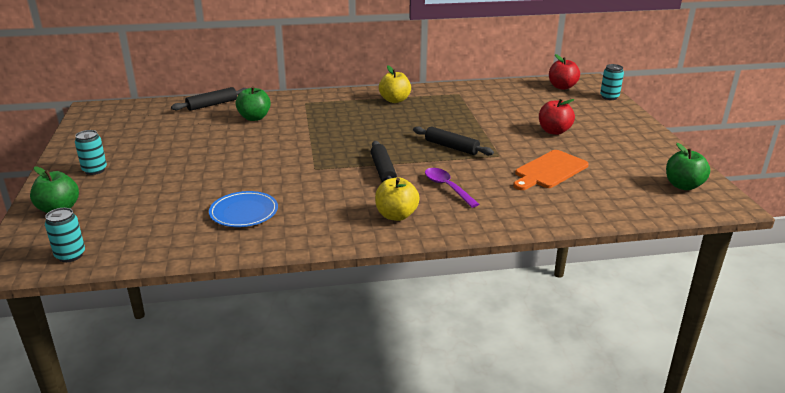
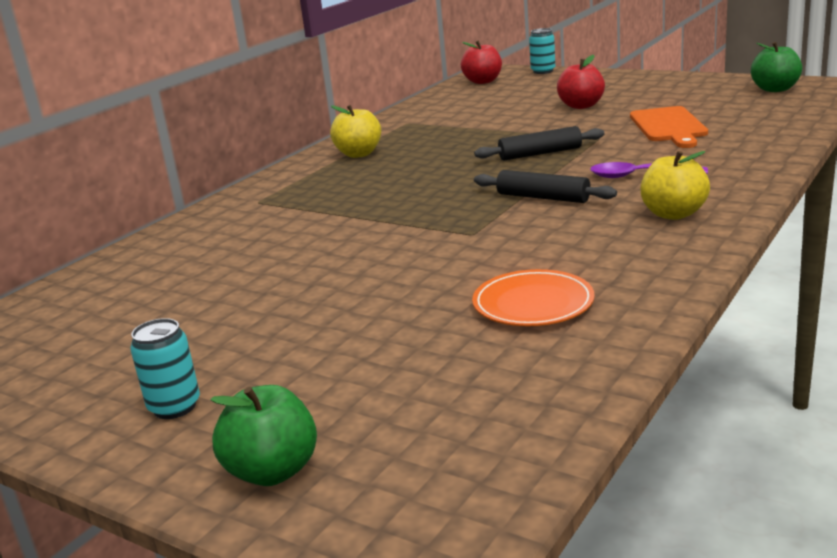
camera: 45 degrees left, 5 degrees down
(70, 255) = (479, 485): turquoise can -> none
(212, 105) = (126, 263): black rolling pin -> none
(244, 212) = (533, 304): blue plate -> orange plate
(254, 118) = (237, 242): green apple -> none

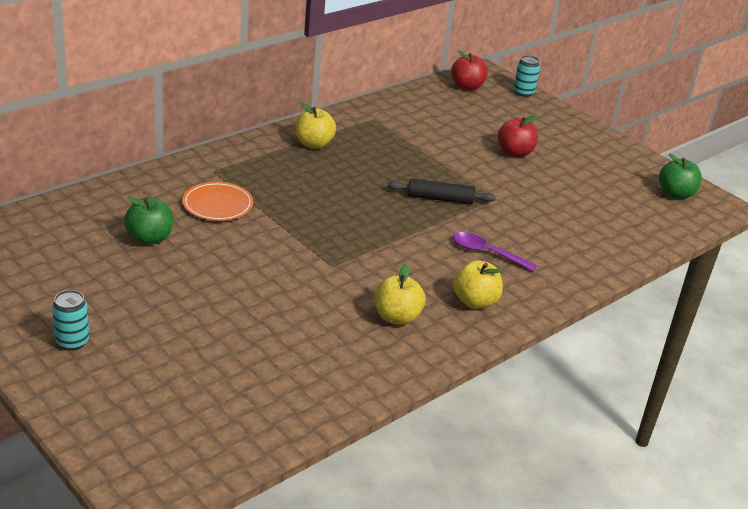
camera: 10 degrees right, 10 degrees up
(272, 471) = (101, 409): green apple -> green apple (149, 238)
(533, 304) = (323, 345): orange plate -> orange plate (217, 205)
(543, 197) = (404, 248): black rolling pin -> none
(598, 252) = (397, 317): none -> yellow apple
(668, 126) = (556, 206): orange cutting board -> none

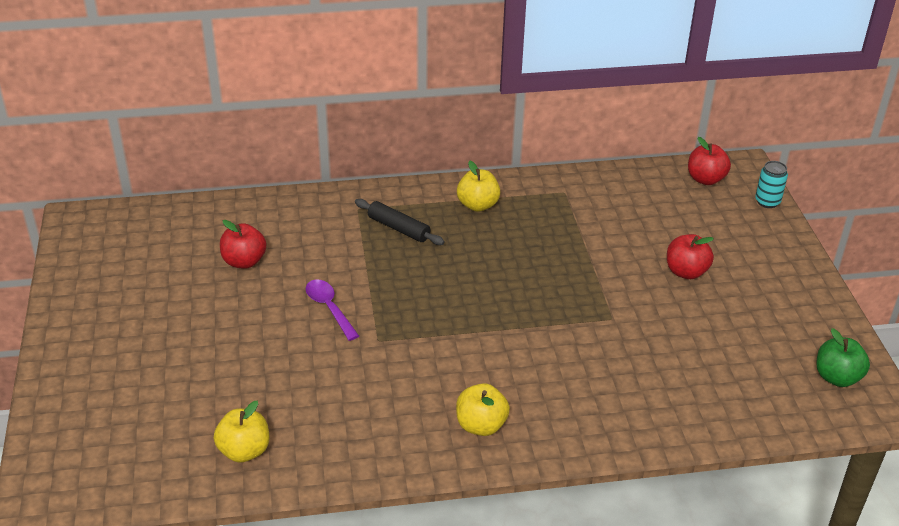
camera: 35 degrees right, 5 degrees up
(72, 342) = (102, 340): turquoise can -> none
(149, 238) = (244, 261): green apple -> red apple
(217, 205) = (330, 245): orange plate -> none
(397, 317) = (389, 414): yellow apple -> yellow apple (244, 451)
(440, 199) = (551, 301): black rolling pin -> black rolling pin (398, 228)
(487, 253) = (544, 377): purple spoon -> purple spoon (329, 308)

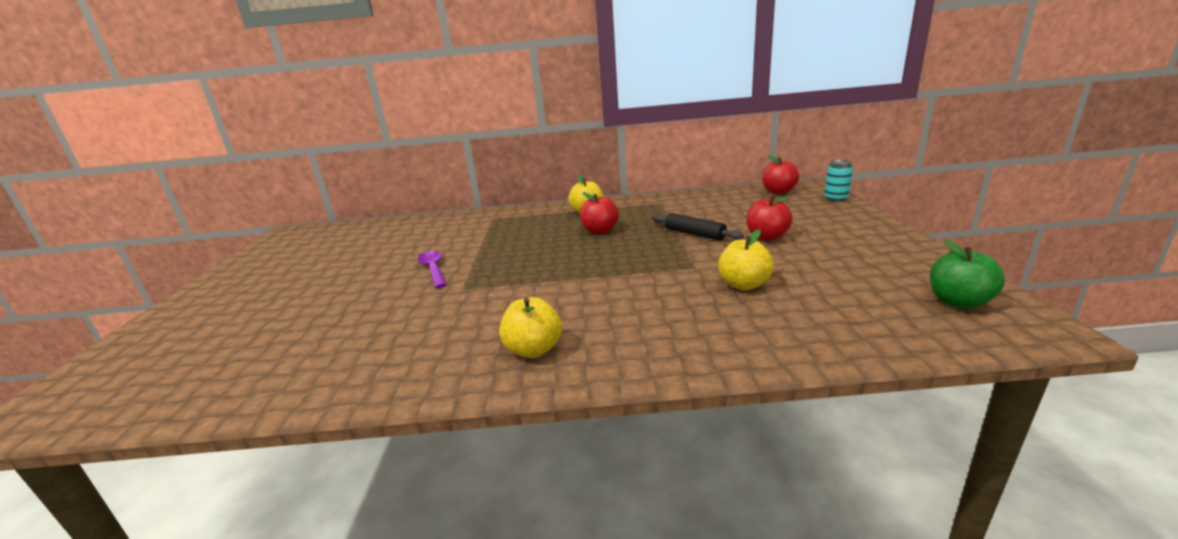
camera: 10 degrees right, 15 degrees down
(244, 261) = (385, 247): red apple -> red apple (600, 231)
(244, 451) = (267, 374): yellow apple -> yellow apple (744, 285)
(398, 228) = (519, 226): black rolling pin -> black rolling pin (694, 234)

